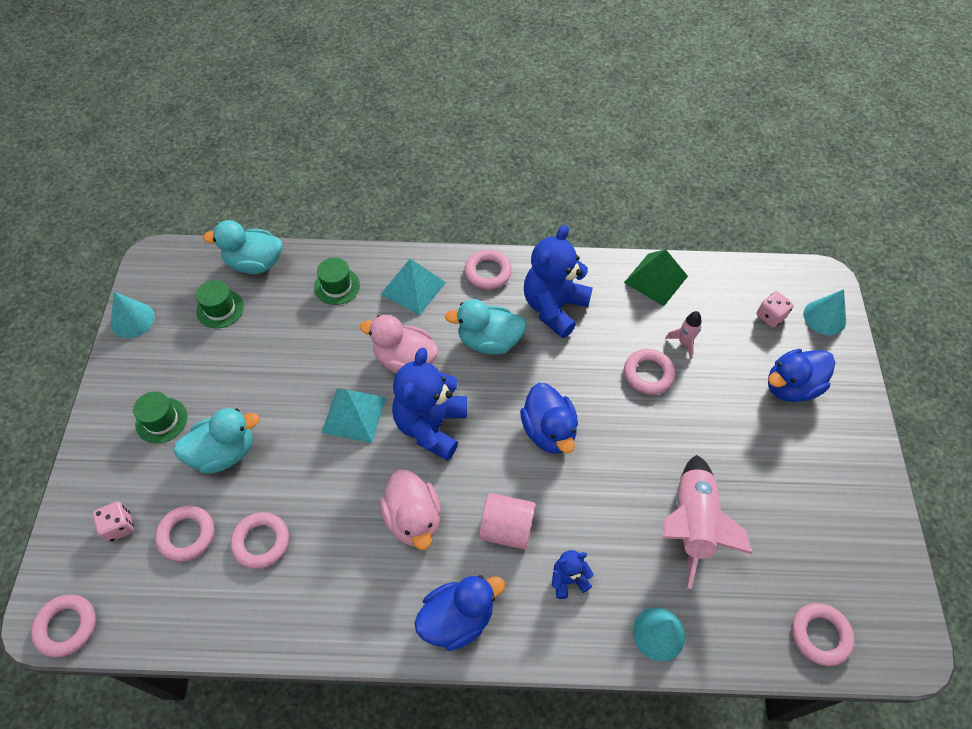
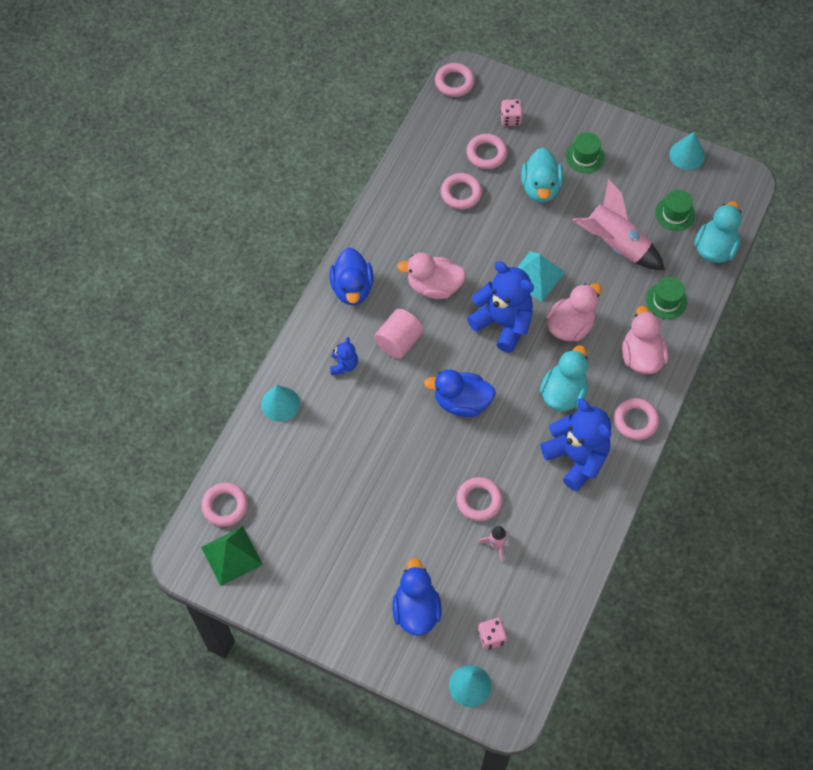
camera: 115 degrees right, 5 degrees up
(413, 288) = (641, 356): turquoise pyramid -> pink duck
(655, 279) = (572, 558): green pyramid -> green pyramid (231, 555)
(691, 524) = (342, 465): pink rocket -> pink rocket (615, 244)

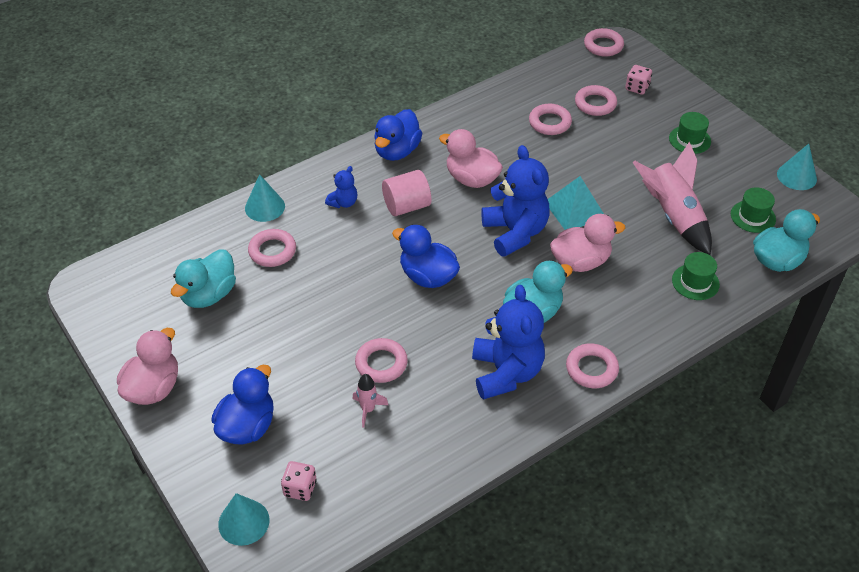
camera: 30 degrees right, 15 degrees down
(225, 506) = (152, 260): pink ring -> pink ring (272, 251)
(231, 555) = (124, 300): green pyramid -> none
(540, 188) = (629, 146): turquoise duck -> turquoise duck (209, 295)
(641, 356) = (636, 317): pink duck -> pink duck (153, 388)

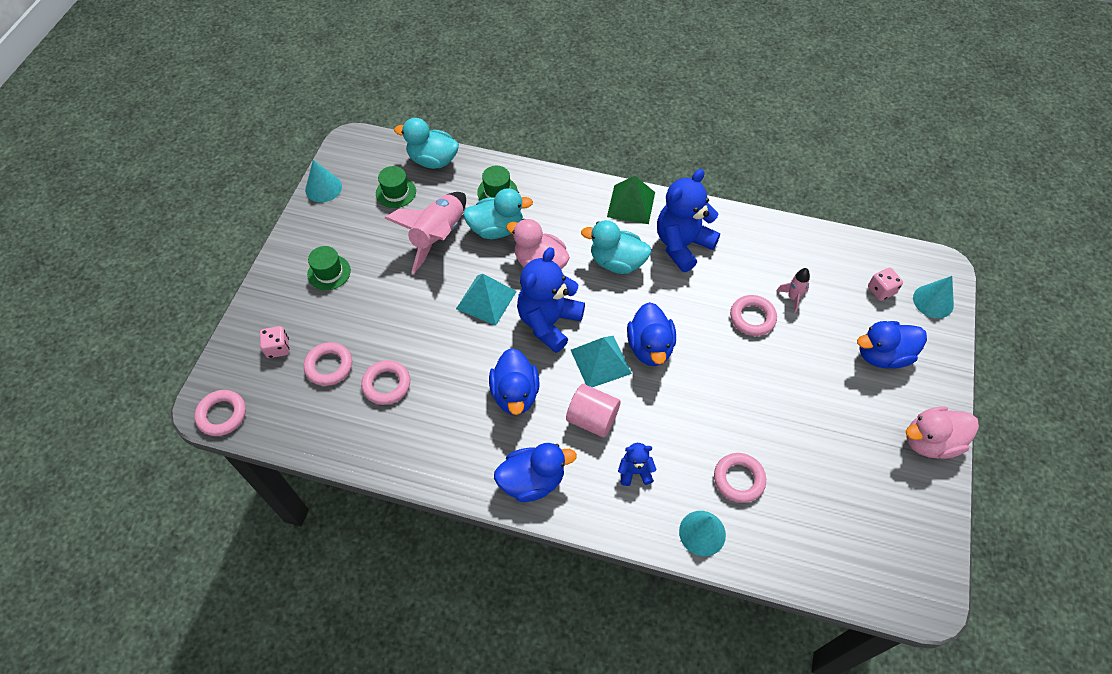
camera: 130 degrees left, 10 degrees up
(209, 295) = (826, 485): turquoise duck -> turquoise duck (496, 229)
(447, 240) = (600, 361): none -> turquoise pyramid
(471, 179) = (515, 394): pink duck -> blue duck
(591, 369) = (631, 204): pink ring -> green pyramid

